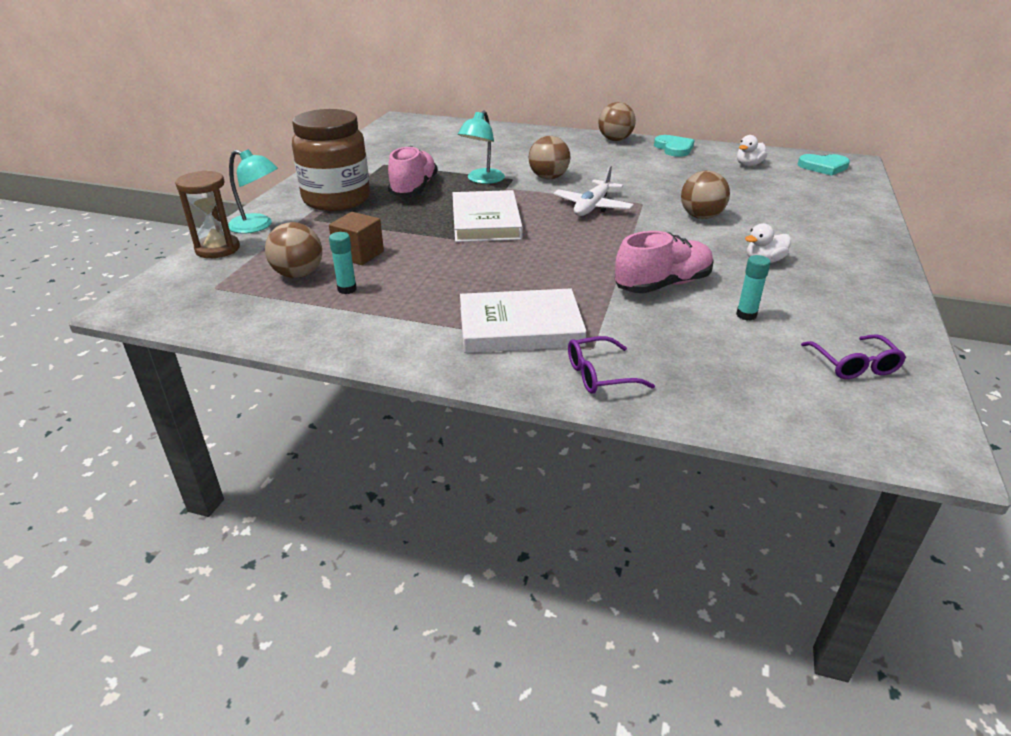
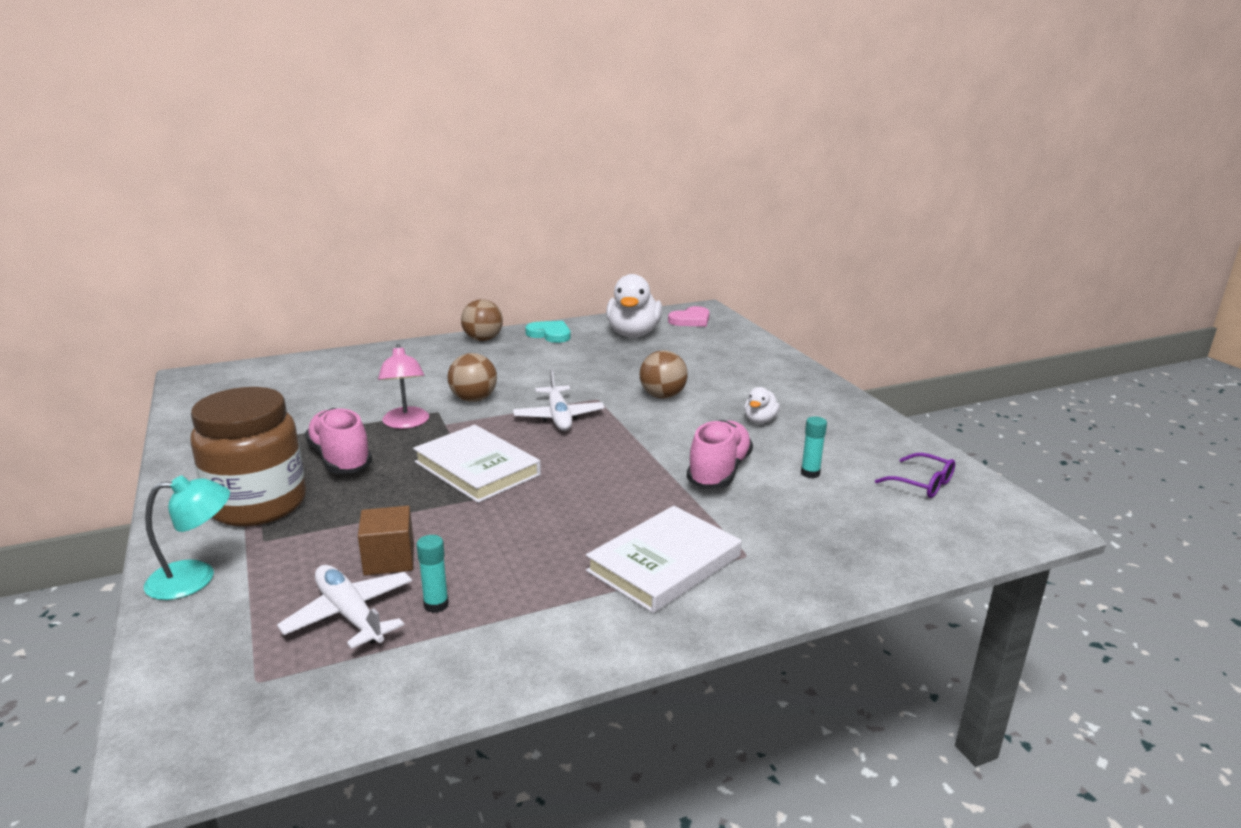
camera: 40 degrees left, 10 degrees down
(217, 249) = (181, 631): brown hourglass -> none
(298, 274) = (349, 614): brown ball -> white plane
(482, 180) = (406, 423): turquoise lamp -> pink lamp
(599, 375) = (785, 576): purple glasses -> none
(748, 165) = (633, 334): white duck -> white duck, size x2.07
(823, 167) = (691, 320): turquoise heart -> pink heart

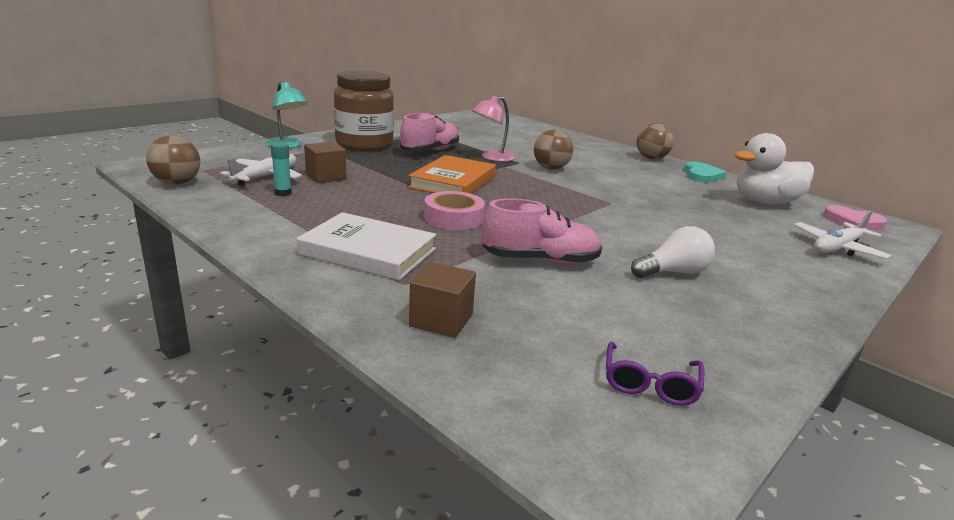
camera: 65 degrees right, 0 degrees up
(477, 468) = (453, 181): white book -> orange book
(558, 417) = (560, 194): white plane -> white plane (837, 248)
(594, 493) = (453, 218): none -> pink tape
(662, 396) = (655, 225): brown ball -> brown ball (177, 183)
(760, 420) = (673, 272): white duck -> white light bulb
(810, 473) = (589, 306): turquoise glue stick -> none
(822, 548) = (441, 320): none -> brown cube

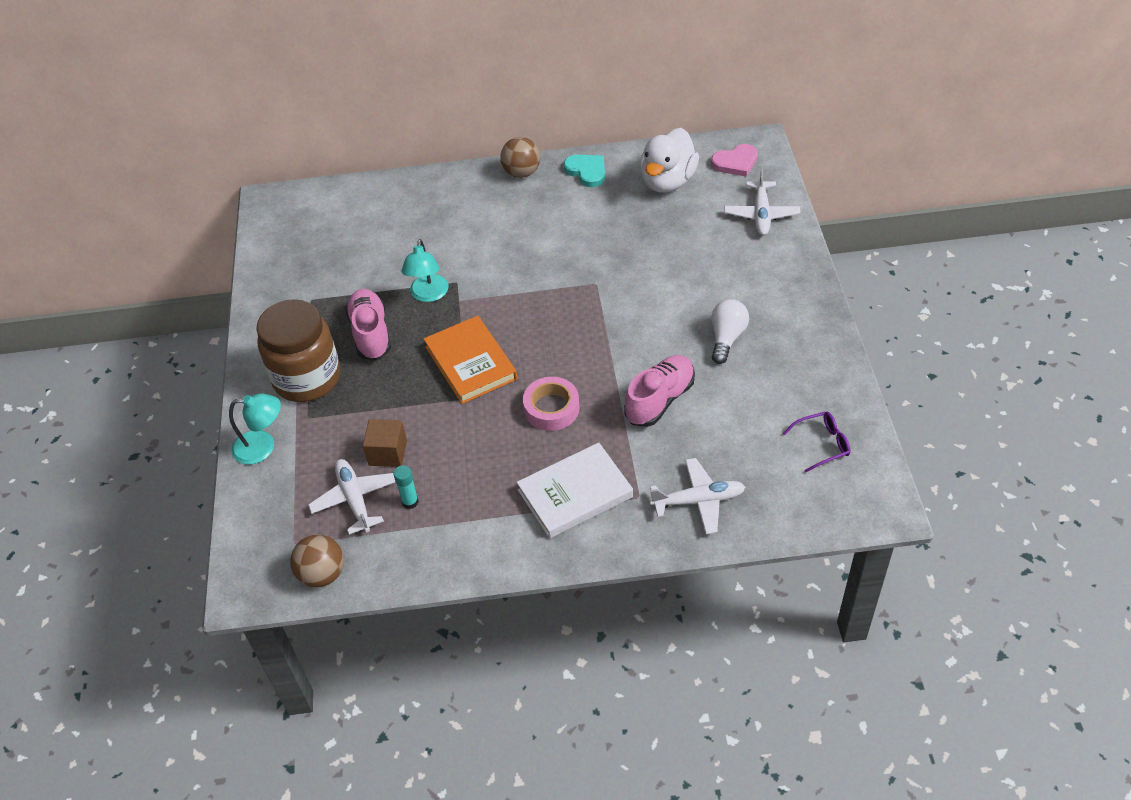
camera: 45 degrees left, 25 degrees up
(441, 320) = (699, 501): brown cube -> white plane
(492, 158) = (428, 295): pink lamp -> turquoise lamp
(550, 168) = (490, 269): brown ball -> none
(650, 384) = (822, 444): purple glasses -> purple glasses turned 75 degrees counterclockwise

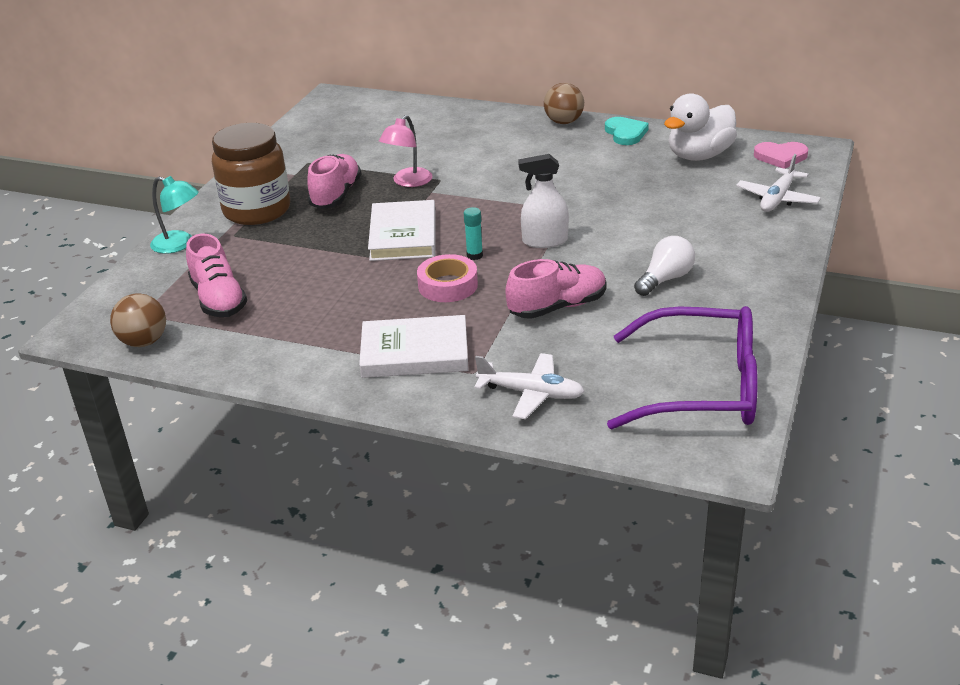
camera: 25 degrees right, 15 degrees down
(354, 499) = (218, 299): white plane -> pink shoe
(388, 453) = (275, 276): brown cube -> none
(410, 502) = (262, 315): turquoise glue stick -> turquoise glue stick (474, 255)
(428, 295) = (408, 182): turquoise lamp -> pink lamp
(470, 363) = (403, 235): orange book -> white book
(600, 328) = (545, 241): none -> white spray bottle
(822, 444) = (701, 387): purple glasses -> purple glasses, size x2.41

